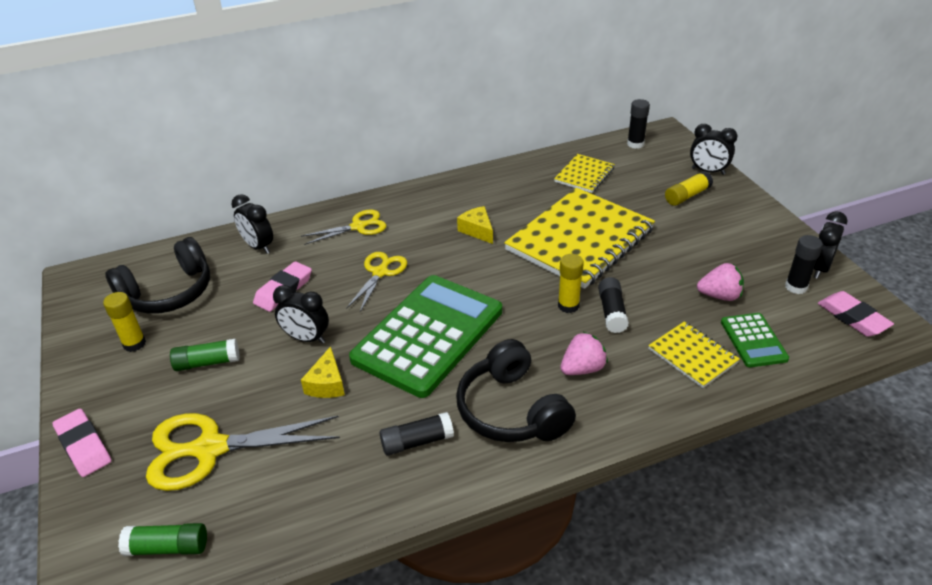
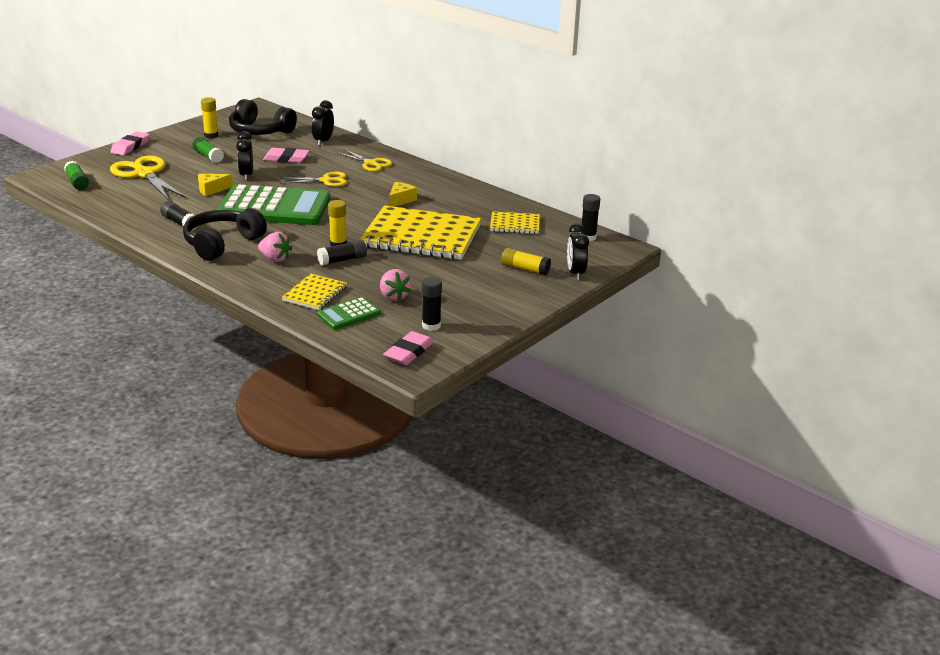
camera: 60 degrees right, 10 degrees down
(819, 268) = (467, 334): black clock -> none

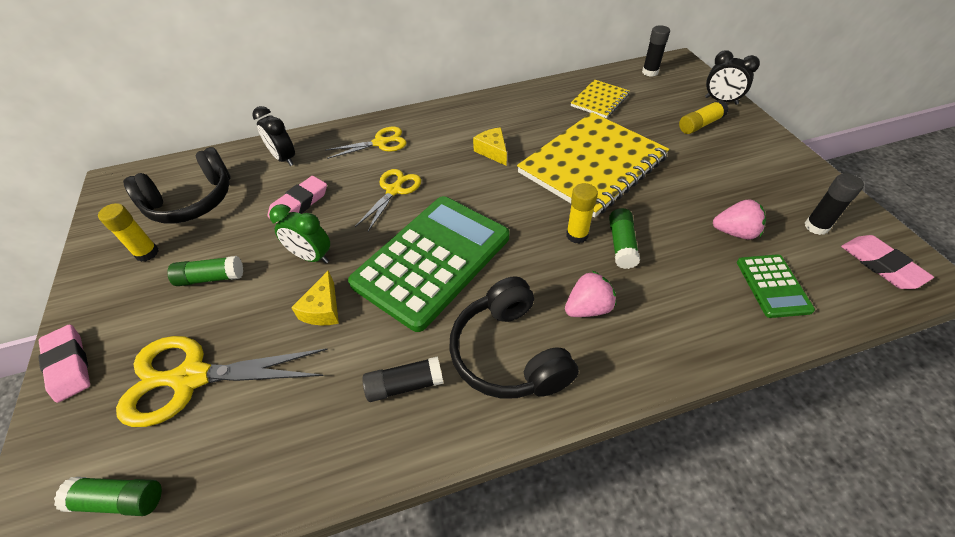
camera: 55 degrees left, 20 degrees up
(246, 175) = (311, 257): black clock -> green clock
(315, 294) = (706, 300): yellow notebook -> none
(342, 260) = (621, 245): black glue stick -> green glue stick

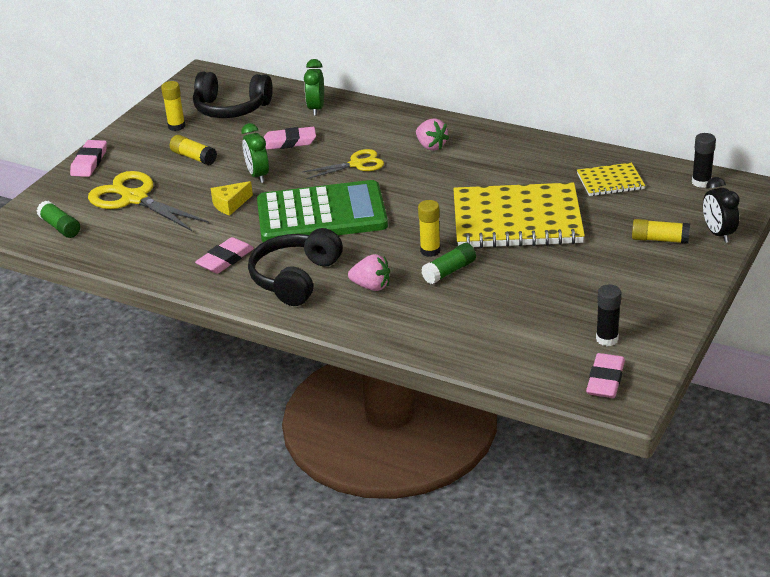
camera: 45 degrees right, 15 degrees down
(211, 278) = (194, 157): green glue stick -> yellow glue stick
(284, 159) = (316, 109): black clock -> green clock
(380, 143) = (392, 129): yellow scissors -> none
(405, 385) = (225, 259): black glue stick -> pink eraser
(493, 151) = (461, 174): yellow cheese -> none
(735, 232) = (540, 308): pink strawberry -> pink strawberry (431, 146)
(773, 286) = (505, 344): green calculator -> none

